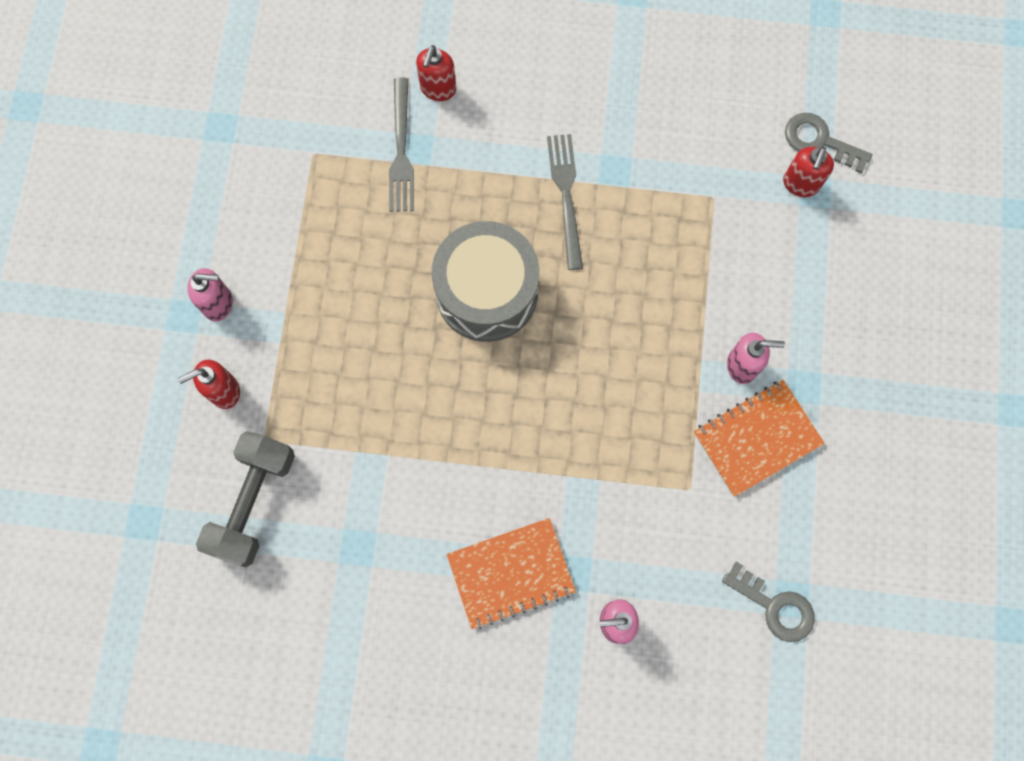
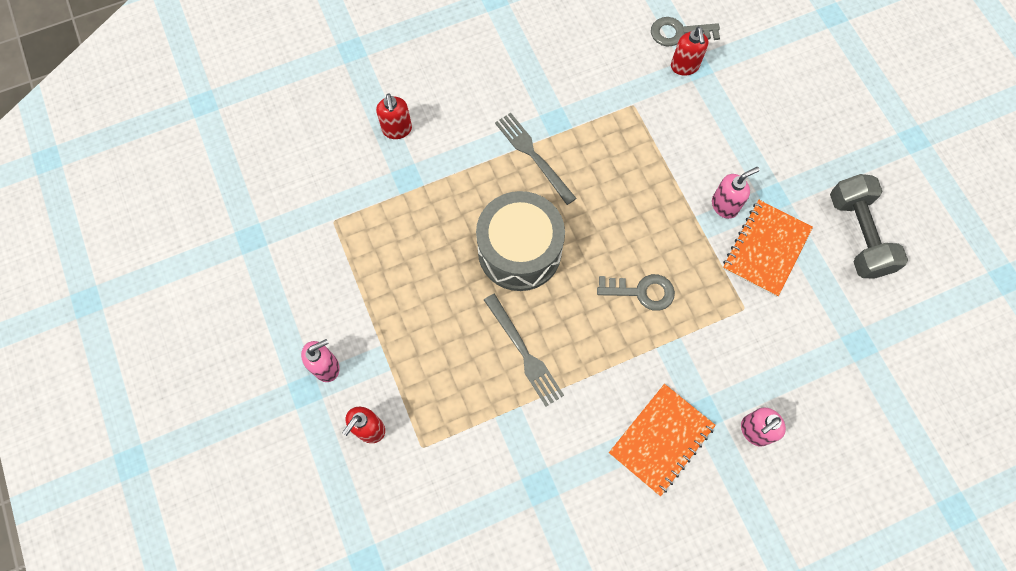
camera: 30 degrees left, 5 degrees down
(253, 502) = (442, 499): grey dumbbell -> grey dumbbell (858, 235)
(401, 150) = (396, 185): grey fork -> grey fork (524, 352)
(774, 606) = (851, 355): grey key -> grey key (641, 291)

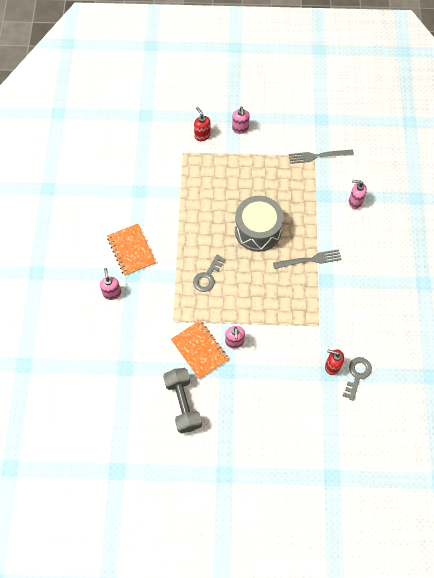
camera: 115 degrees right, 5 degrees down
(397, 130) = (355, 202): red soap dispenser -> pink soap dispenser
(524, 352) = (204, 210): grey fork -> grey fork (318, 156)
(858, 235) = (183, 403): grey dumbbell -> grey dumbbell turned 60 degrees clockwise

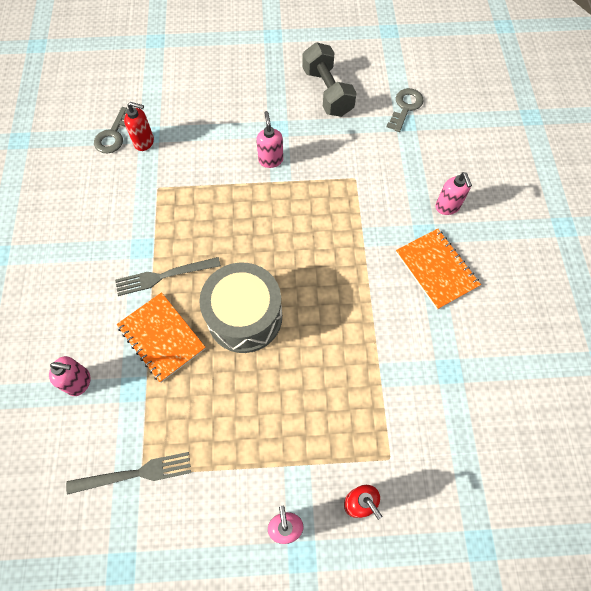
camera: 175 degrees right, 0 degrees up
(199, 350) = (315, 148): orange notebook -> orange notebook (161, 337)
(207, 276) = (316, 239): grey key -> grey key (405, 107)

